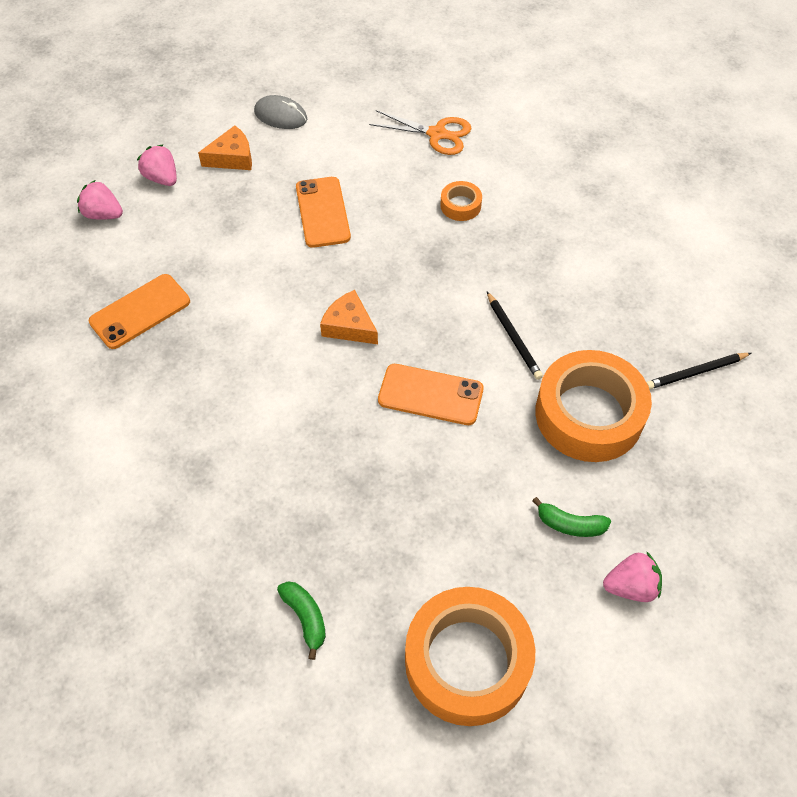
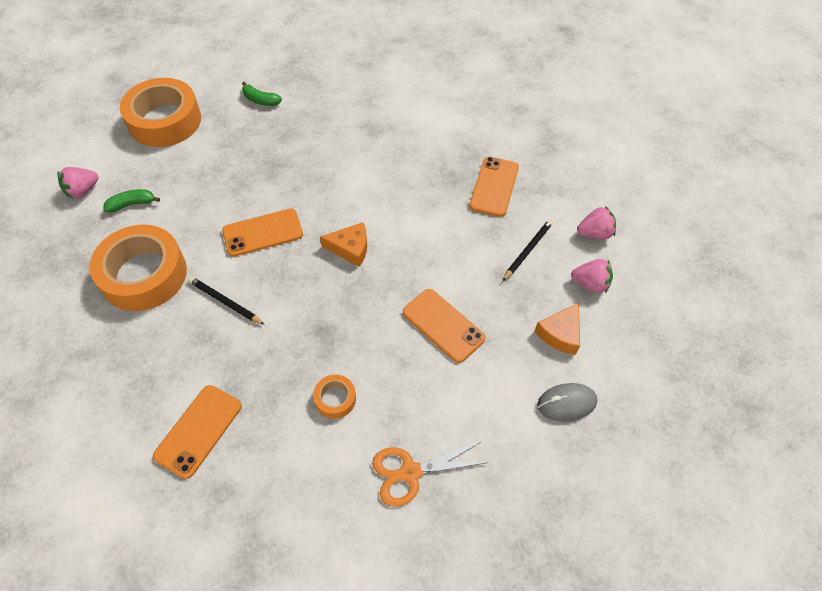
camera: 145 degrees right, 0 degrees up
(591, 238) = (199, 431): none -> orange phone
(696, 372) = (67, 348): black pencil -> black pencil (528, 250)

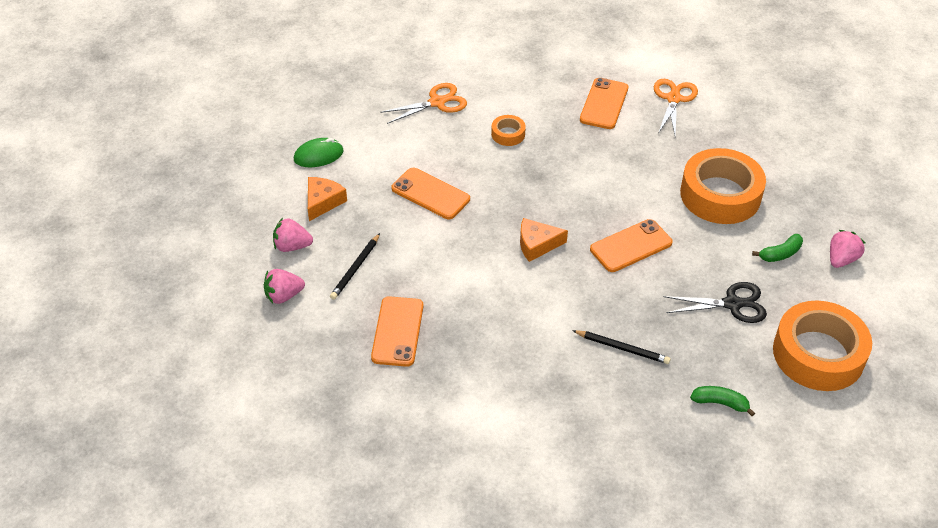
camera: 170 degrees right, 10 degrees down
(107, 424) = (673, 99): none -> orange scissors
(204, 167) = (732, 304): none -> black scissors
(225, 302) = (633, 185): black pencil -> black pencil (622, 348)
(566, 403) = (318, 155): grey mouse -> green mouse

